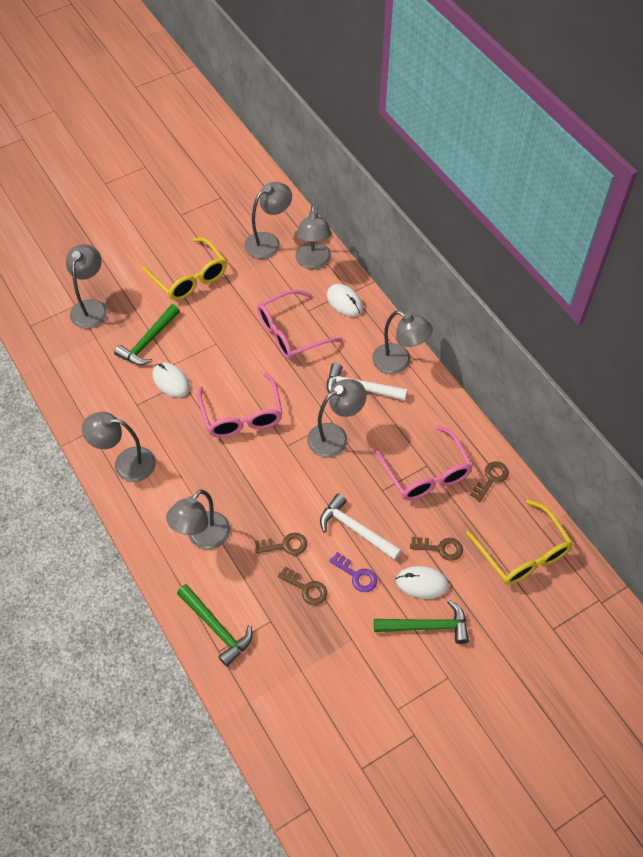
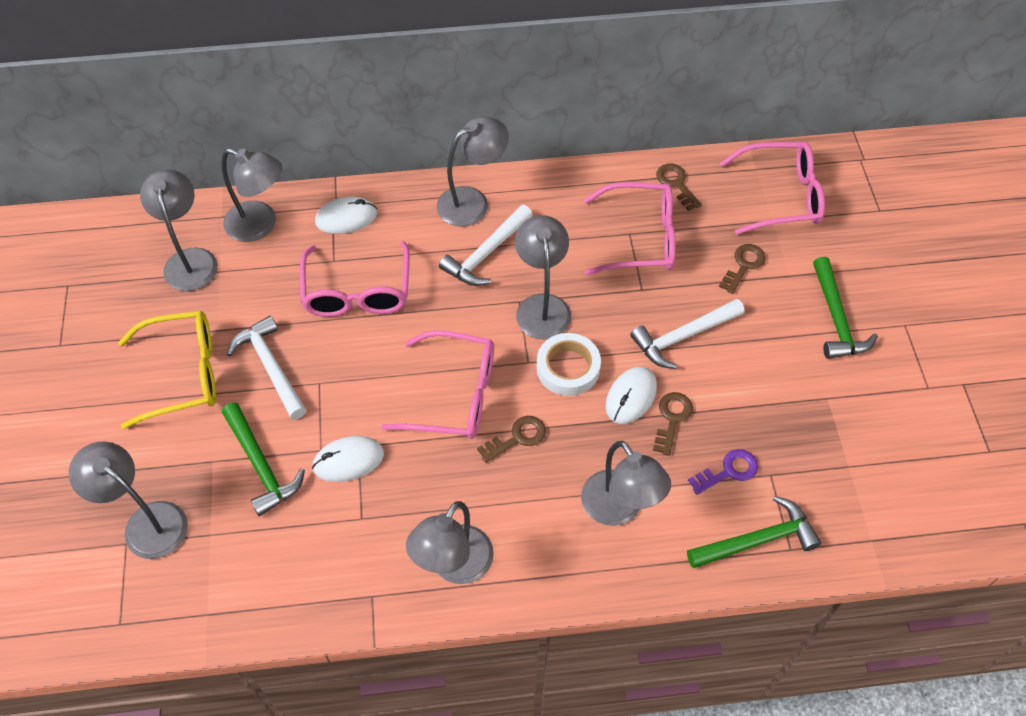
camera: 65 degrees left, 0 degrees up
(215, 315) = (270, 367): none -> white hammer
(294, 470) = (568, 368): none -> white tape
(306, 588) = (741, 419): brown key -> brown key (517, 438)
(356, 575) = (744, 360): purple key -> purple key (728, 471)
(421, 583) = (781, 301): white mouse -> white mouse (631, 397)
(427, 626) = (836, 318): green hammer -> green hammer turned 150 degrees clockwise
(523, 553) = (780, 196): yellow glasses -> pink glasses

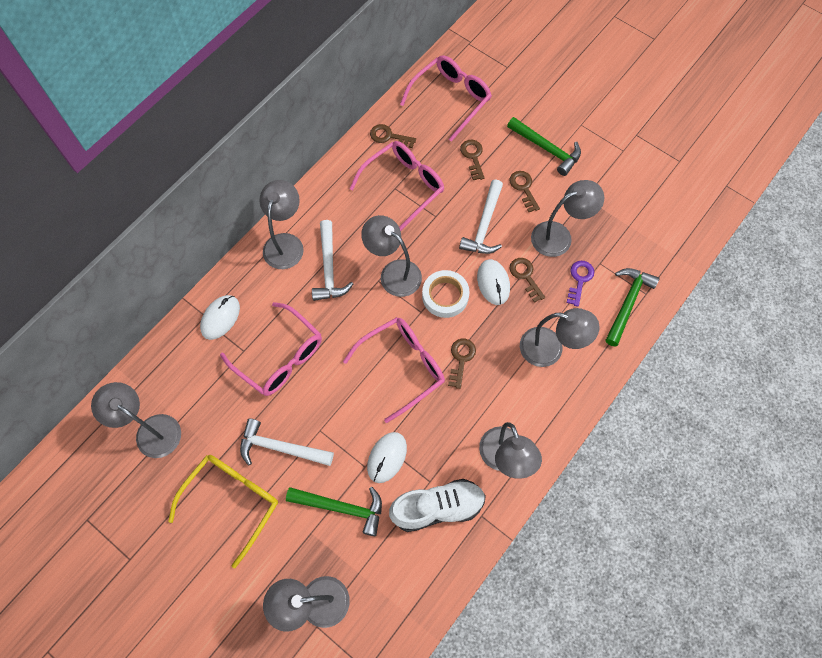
camera: 45 degrees left, 10 degrees up
(260, 225) = (170, 369): grey lamp -> grey lamp (559, 236)
(341, 548) = (438, 507): none -> white shoe
(766, 336) = (523, 188): none -> brown key

